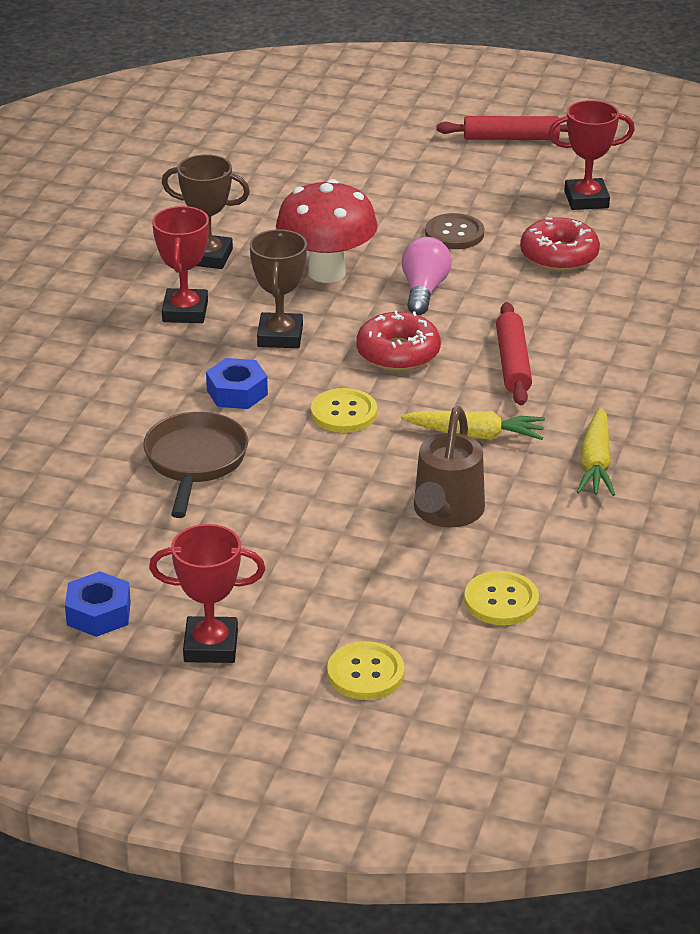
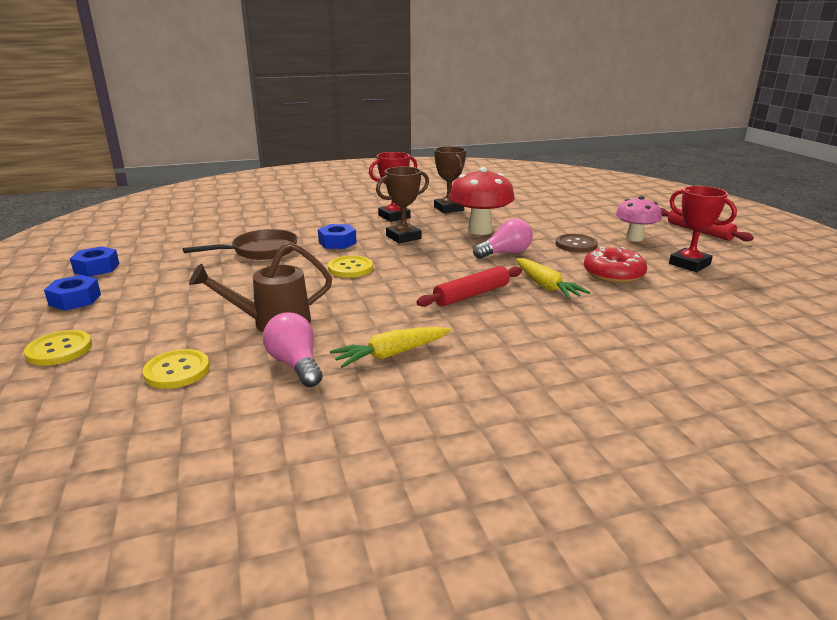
camera: 55 degrees right, 10 degrees down
(211, 646) = (75, 300): red trophy -> blue nut
(398, 353) = (431, 264): red donut -> none
(476, 435) = (374, 307): yellow carrot -> yellow carrot (546, 286)
(482, 188) = (634, 238): none -> pink mushroom
(560, 525) = (295, 364): none -> pink light bulb

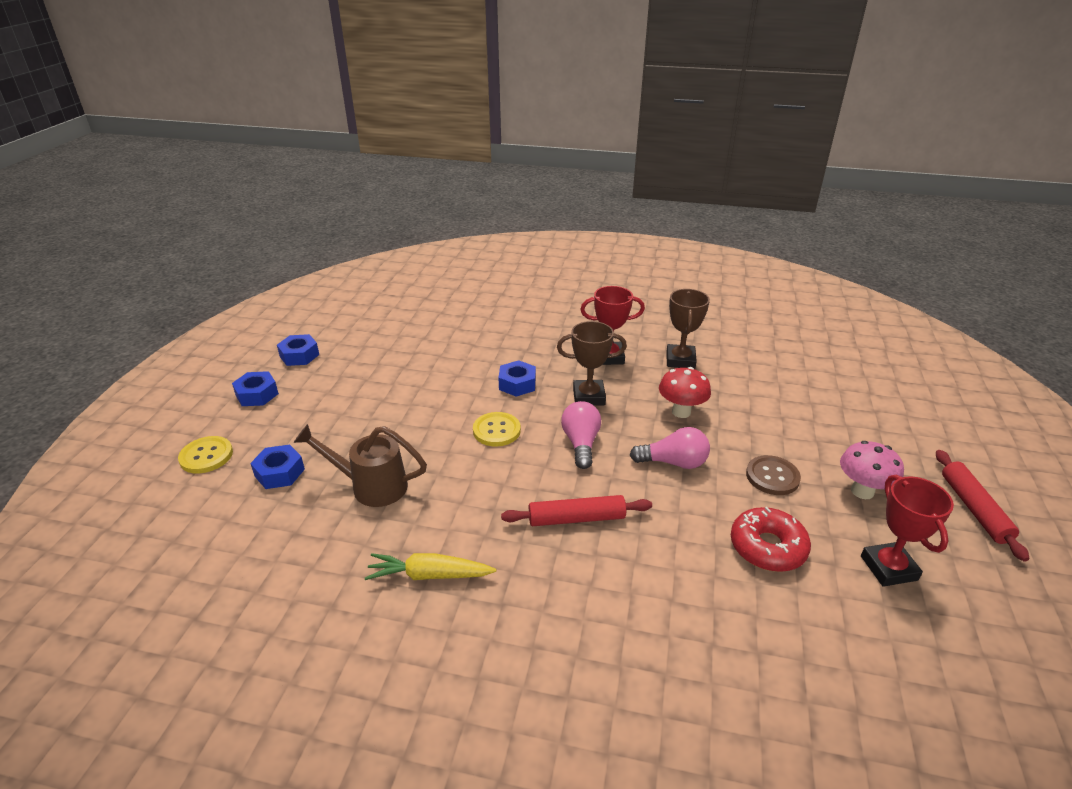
camera: 30 degrees right, 10 degrees up
(164, 339) = (279, 472): none -> blue nut
(177, 371) = (260, 519): yellow button -> none
(260, 251) = (439, 374): brown pan -> none
(295, 364) = (345, 552): pink light bulb -> pink light bulb (581, 443)
(480, 230) = (681, 412): red mushroom -> red mushroom, size x0.66
(546, 286) = (667, 537): yellow carrot -> none

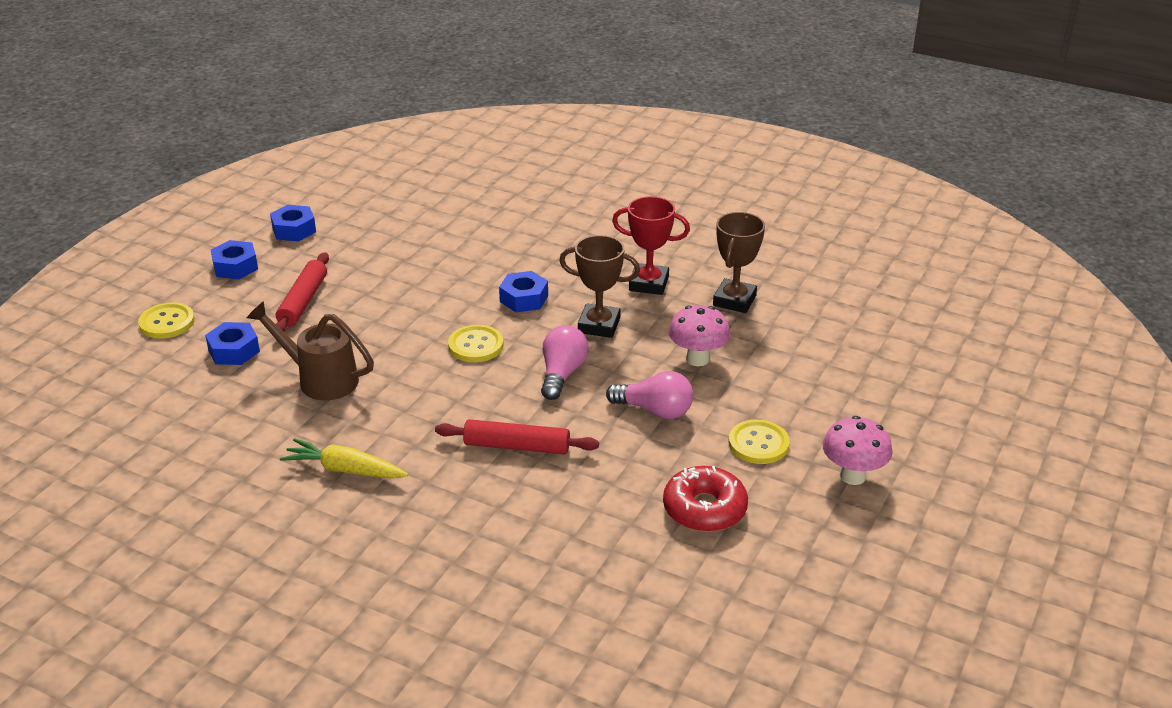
camera: 15 degrees right, 0 degrees up
(681, 412) = (697, 359): red mushroom -> pink mushroom
(772, 477) = (758, 444): brown button -> yellow button
(888, 568) = (824, 552): red trophy -> none
(974, 509) = (971, 516): red rolling pin -> red rolling pin (303, 301)

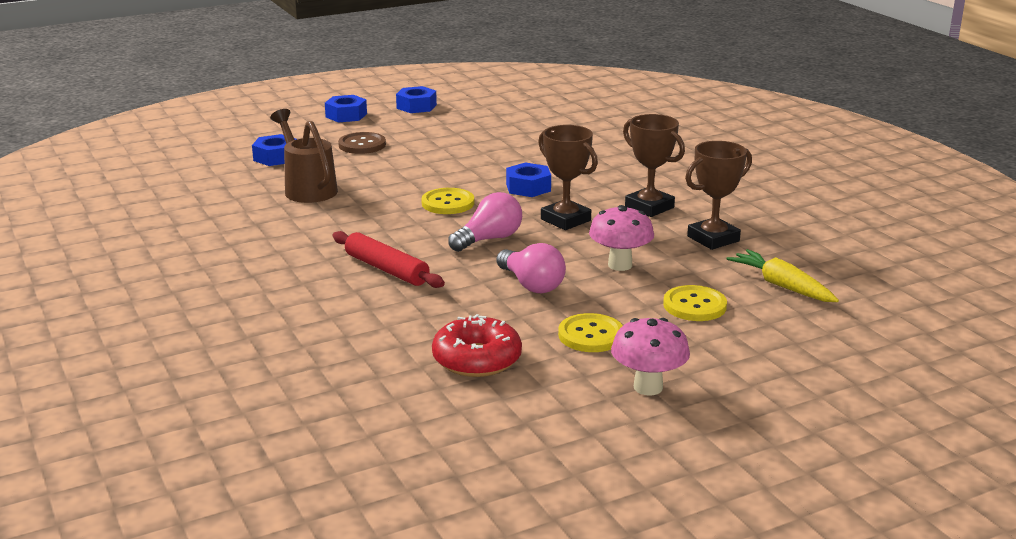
camera: 35 degrees right, 10 degrees down
(167, 322) = (257, 131): yellow button -> yellow button (694, 305)
(303, 301) = (362, 145): red rolling pin -> brown button
(344, 470) = (245, 241): yellow carrot -> yellow carrot (781, 286)
(648, 284) = (649, 207): red trophy -> brown trophy

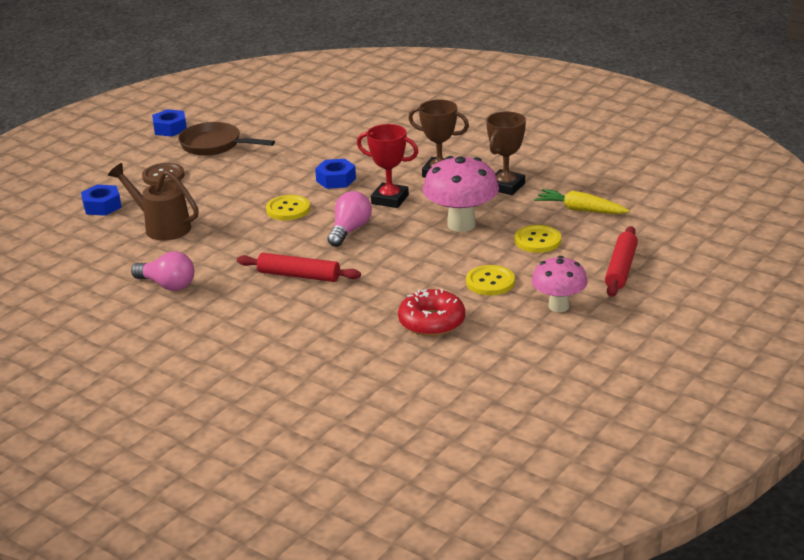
camera: 25 degrees left, 5 degrees up
(346, 115) = (118, 152): blue nut -> none
(442, 129) = (215, 145): none -> brown pan
(531, 285) = (415, 257): pink light bulb -> pink light bulb (167, 285)
(565, 220) = (390, 199): brown trophy -> red trophy
(620, 265) = (461, 224): pink mushroom -> pink mushroom, size x1.51
(772, 366) = (621, 268): none -> red rolling pin

